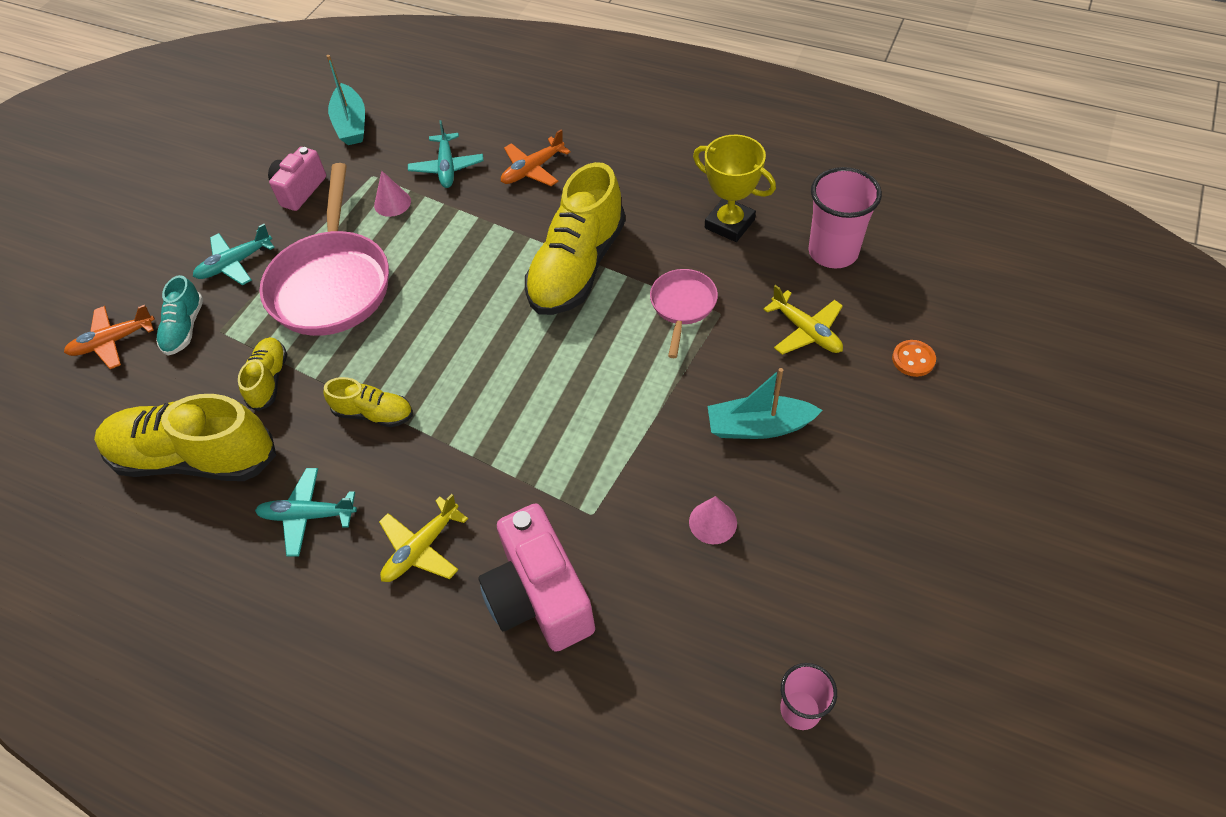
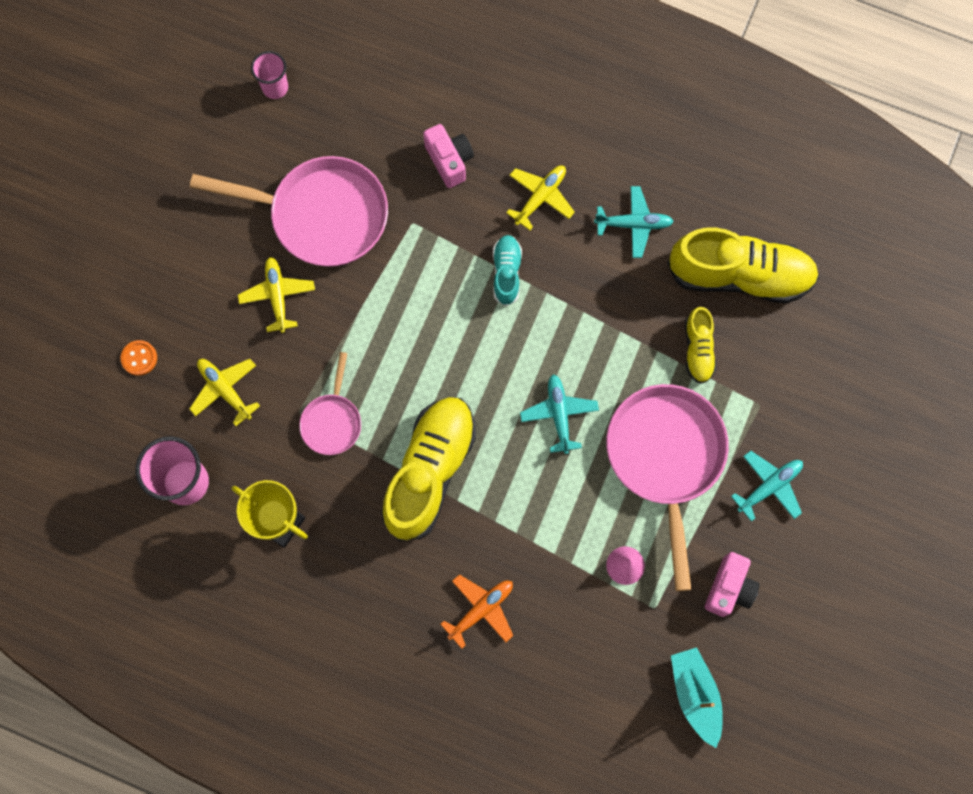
camera: 175 degrees right, 20 degrees up
(113, 341) = (856, 395): orange plane -> none
(185, 328) = (794, 408): turquoise shoe -> turquoise shoe (506, 273)
(374, 413) = (598, 314): yellow shoe -> none
(447, 167) = (574, 617): turquoise plane -> turquoise plane (559, 414)
(539, 597) = (449, 161): pink camera -> pink camera, size x0.62
(713, 522) = (321, 215): pink cone -> pink pan
(759, 426) = (277, 296): turquoise boat -> yellow plane

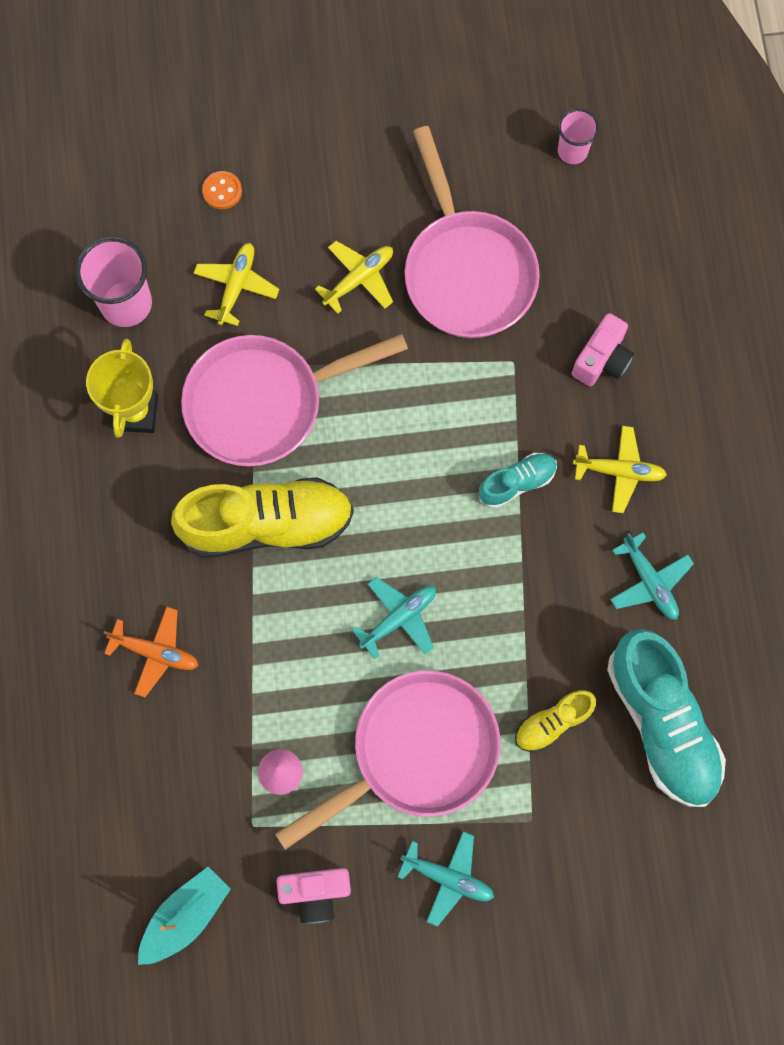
camera: 60 degrees right, 0 degrees up
(332, 421) = (263, 403): pink pan -> pink pan, size x1.95
(740, 275) = (662, 723): yellow shoe -> turquoise shoe

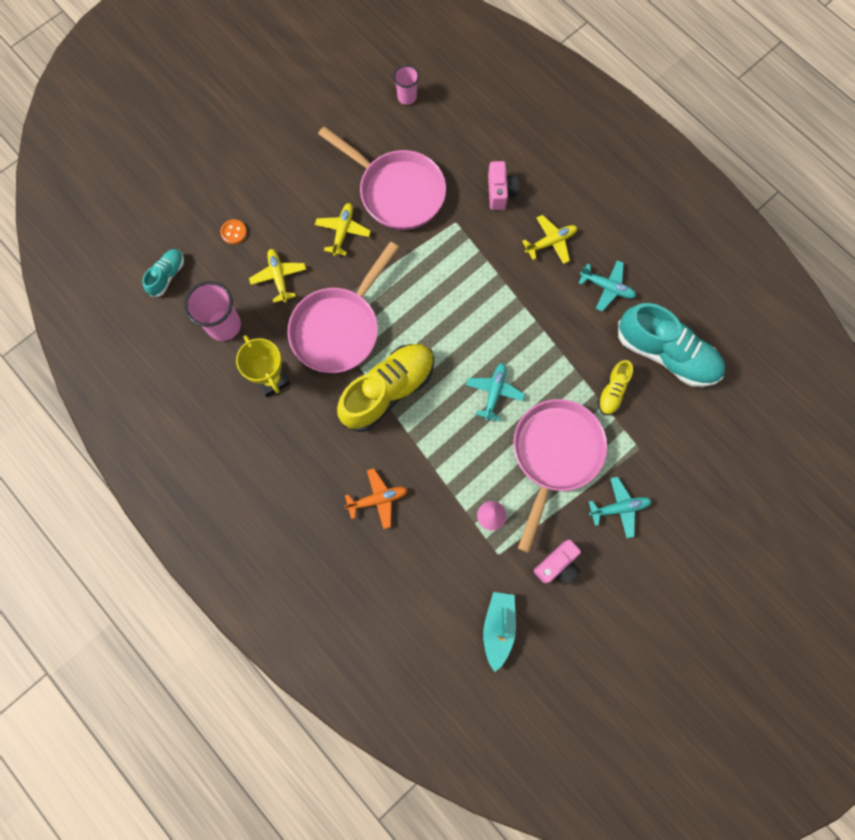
camera: 35 degrees left, 0 degrees up
(517, 483) = (503, 282): turquoise shoe -> turquoise shoe (167, 276)

